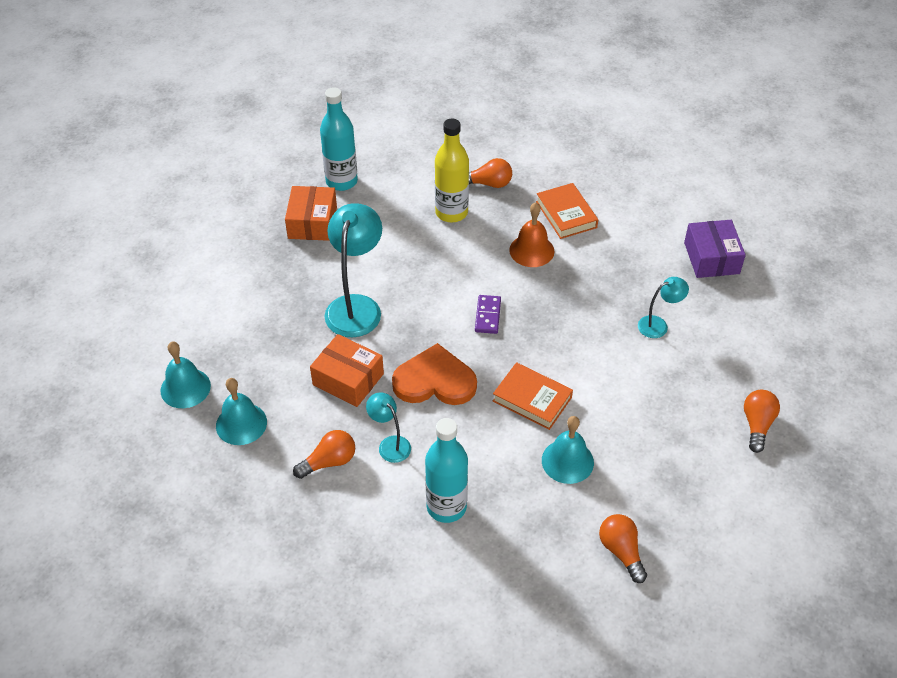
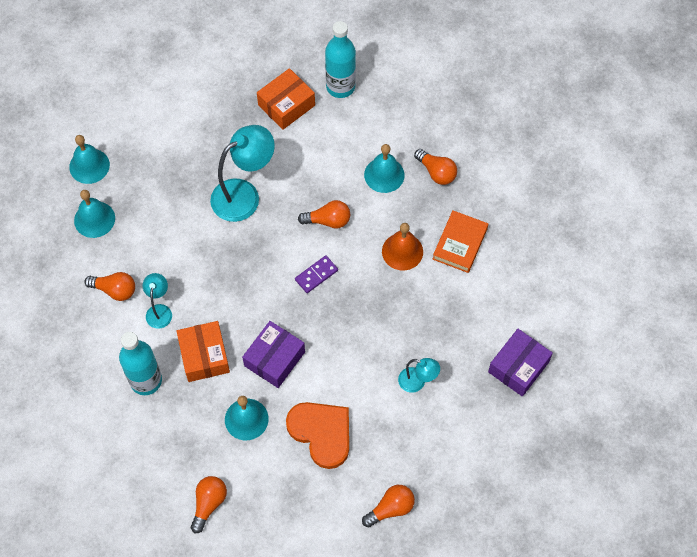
camera: 45 degrees right, 15 degrees up
(348, 379) = (184, 244): orange box -> orange box (204, 356)
(435, 381) = (232, 292): orange heart -> orange heart (321, 433)
(448, 273) = (328, 220): none -> orange light bulb
(451, 213) = (384, 175): yellow bottle -> turquoise bell
(532, 399) = (274, 359): orange book -> purple box

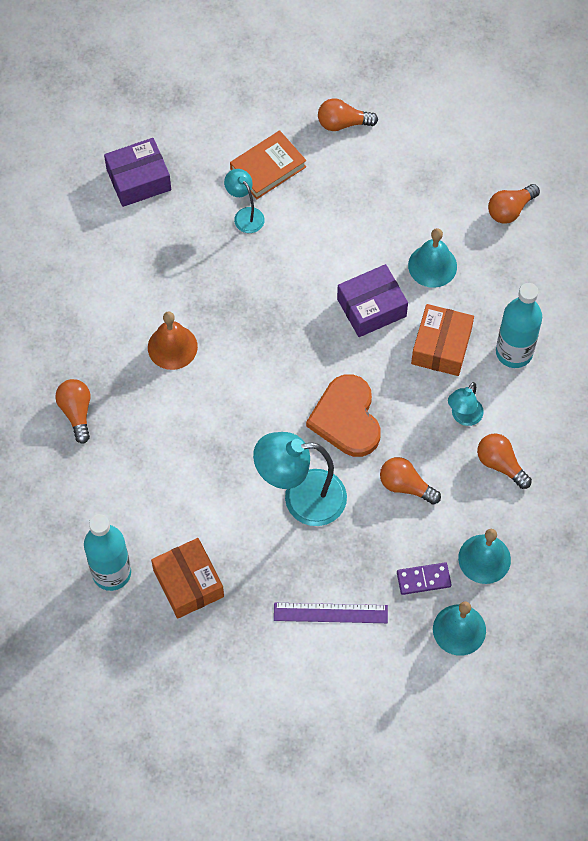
camera: 150 degrees left, 0 degrees up
(181, 134) = (330, 613): none -> purple ruler
(286, 105) = (188, 583): orange box -> orange box turned 75 degrees clockwise
(316, 275) = (277, 369): purple domino -> purple domino (423, 579)
(321, 433) = (366, 217): orange heart -> orange heart (346, 418)
(328, 220) = (228, 421): orange light bulb -> orange light bulb (405, 486)
(384, 175) = (134, 440): turquoise bell -> none
(460, 244) = (108, 324): orange book -> orange book (268, 168)

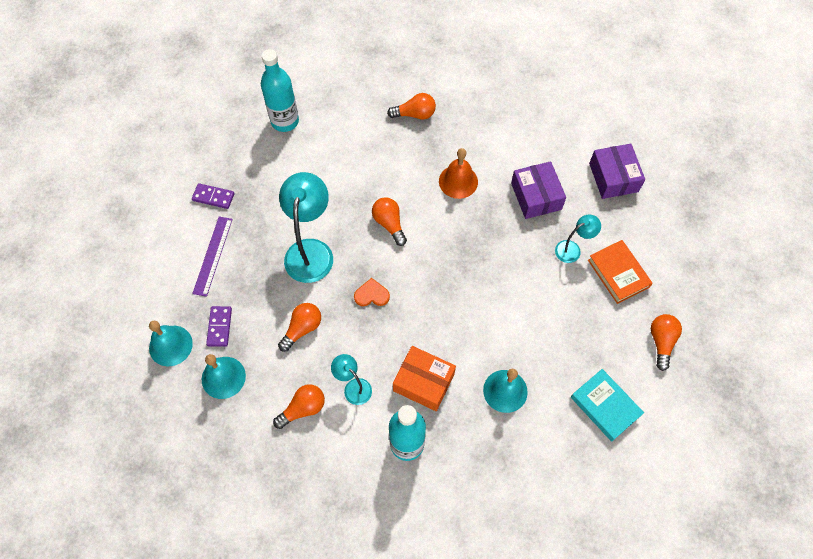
camera: 100 degrees right, 0 degrees up
(188, 583) = (263, 166): orange box -> none
(246, 635) = (213, 197): none -> purple domino
(346, 418) = (371, 295): orange heart -> orange heart, size x0.50
(371, 308) = (470, 332): purple box -> purple box (536, 196)
(427, 171) = (605, 406): none -> turquoise book
(510, 210) = (556, 474): orange light bulb -> orange light bulb (389, 224)

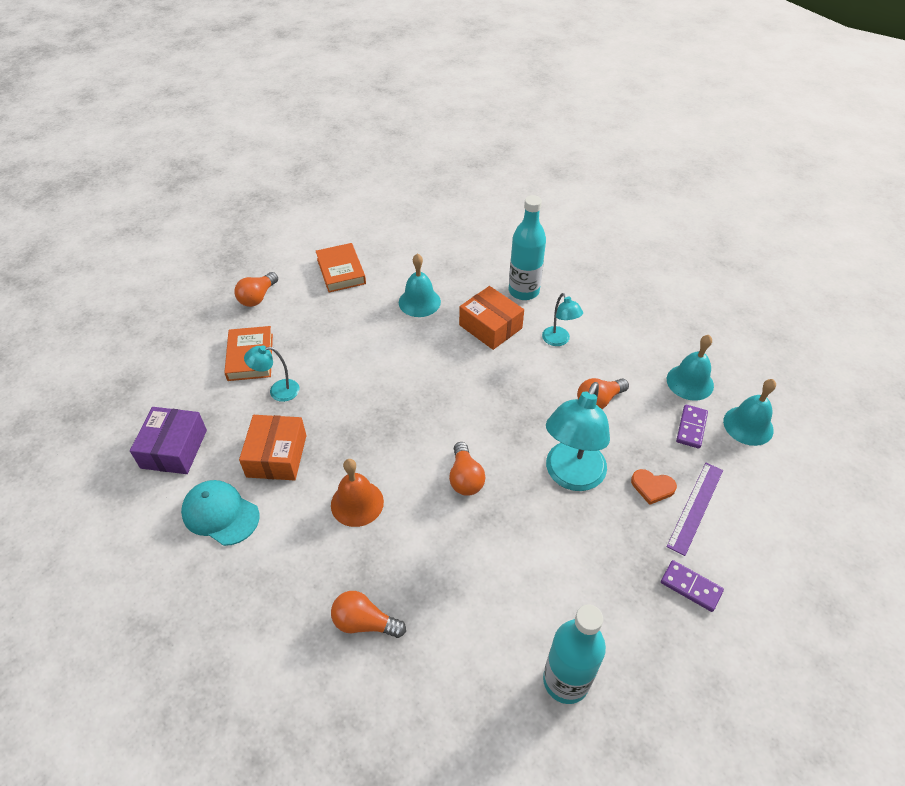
camera: 160 degrees left, 15 degrees down
(303, 408) = (612, 338): orange light bulb -> none
(371, 295) = (514, 410): orange heart -> orange heart (652, 487)
(536, 196) = (277, 456): purple box -> orange box
(545, 145) = (220, 514): none -> turquoise cap
(605, 406) = (341, 271): turquoise book -> orange book

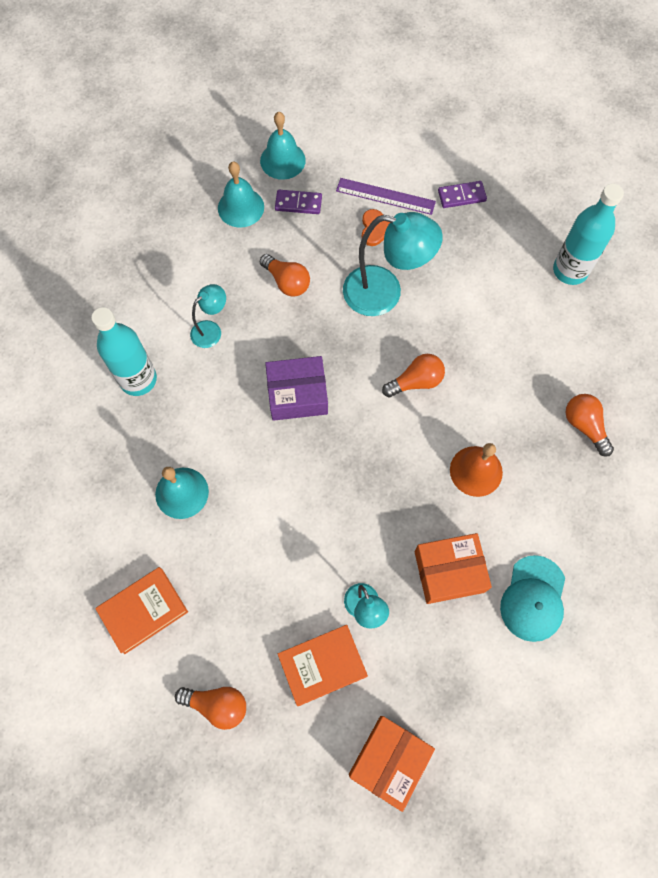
camera: 105 degrees left, 20 degrees up
(174, 449) = (477, 690): purple box -> purple box (297, 394)
(364, 622) = (584, 426): orange light bulb -> orange light bulb turned 150 degrees clockwise
(490, 327) = (206, 403): orange box -> orange box (389, 760)
(691, 587) = (461, 196): purple domino -> purple domino turned 60 degrees clockwise

